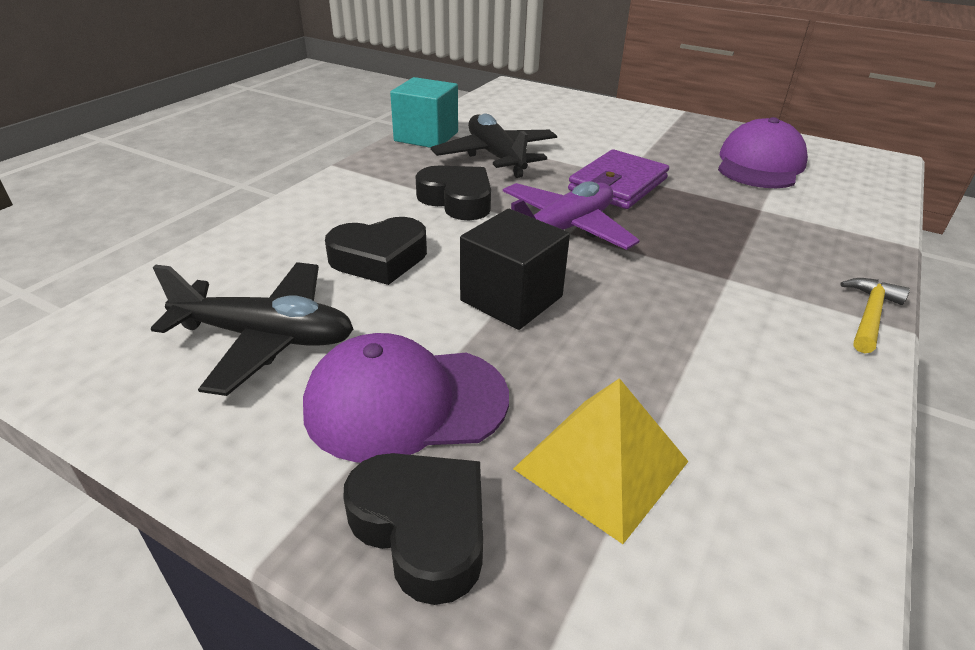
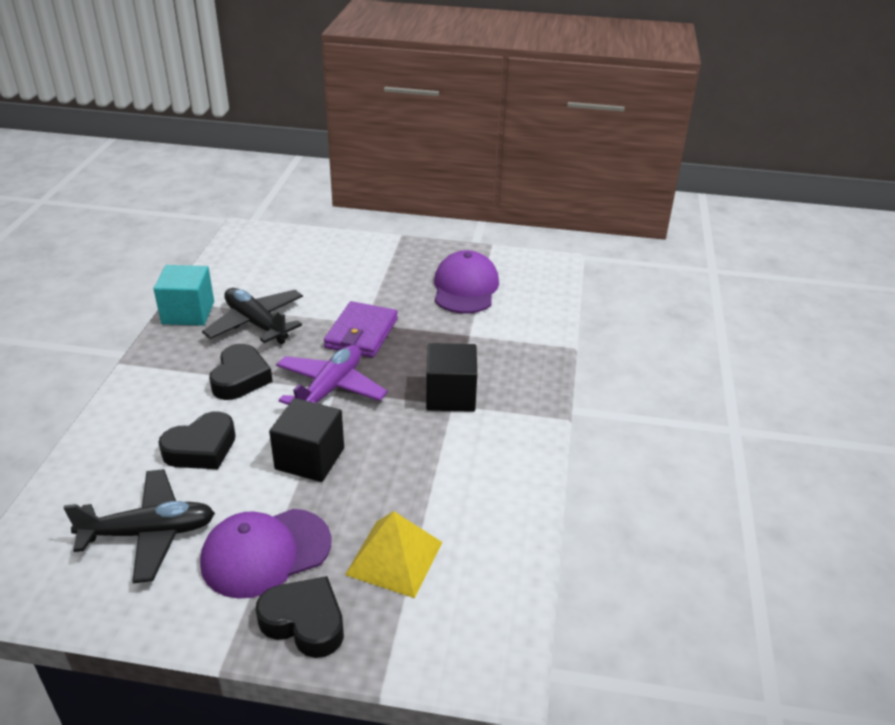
camera: 20 degrees left, 0 degrees up
(457, 200) = (240, 378): black heart -> black heart turned 75 degrees clockwise
(727, 267) = (450, 395): none -> black cube
(869, 315) = (541, 413): yellow hammer -> none

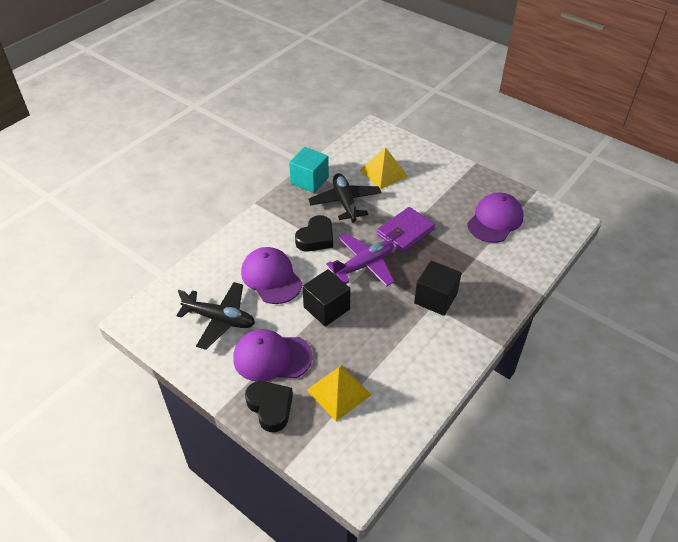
camera: 30 degrees right, 10 degrees up
(201, 448) = (271, 277): black heart -> purple cap
(289, 276) = (383, 173): none -> yellow pyramid

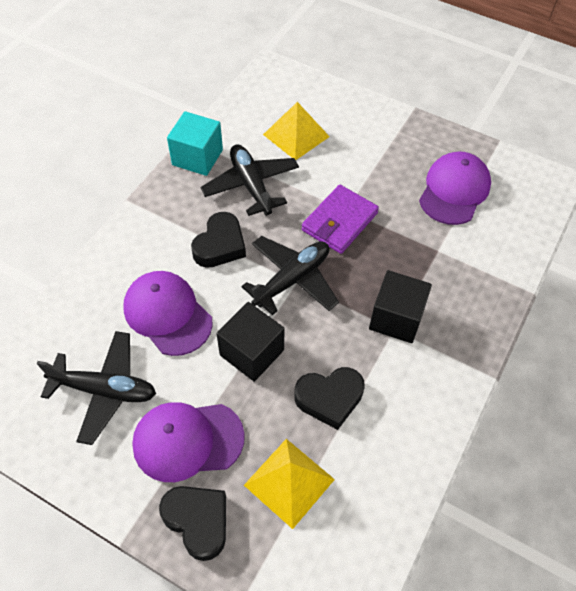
camera: 10 degrees left, 10 degrees up
(364, 265) = (292, 279): purple plane -> black plane
(377, 343) = (329, 398): none -> black heart

